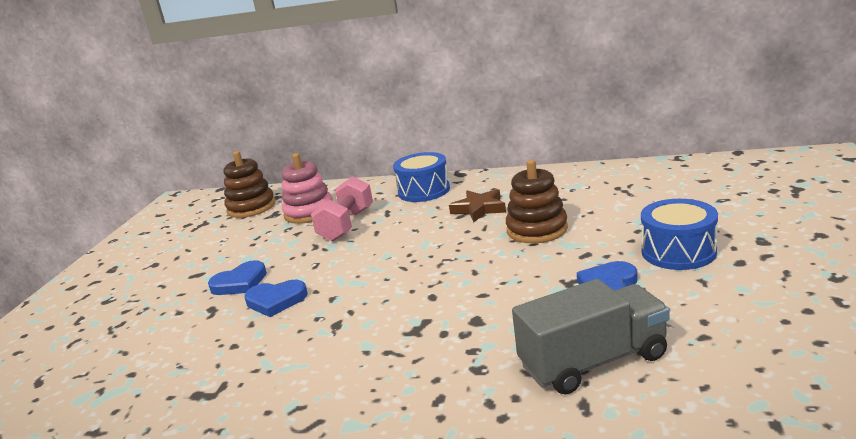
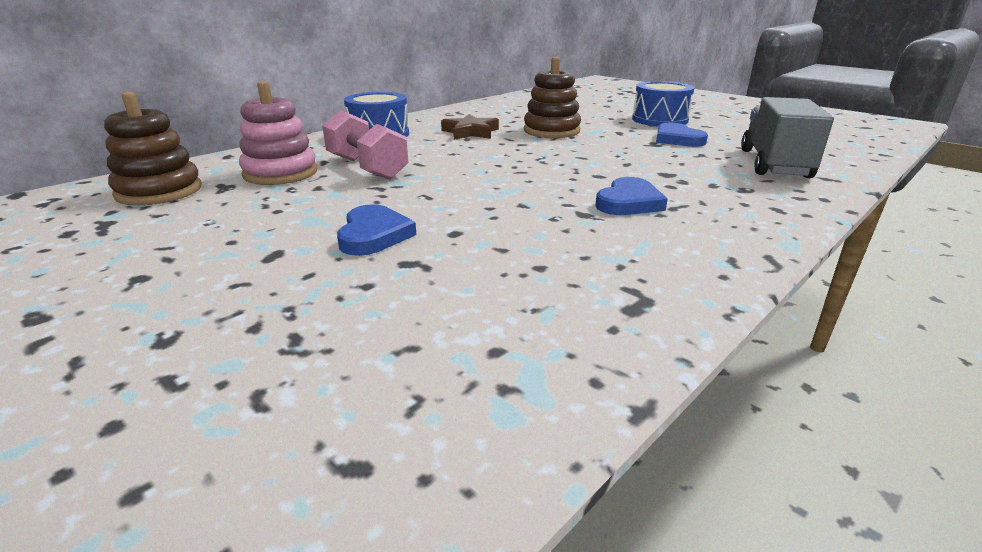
camera: 60 degrees left, 5 degrees up
(276, 301) = (471, 227): blue heart -> blue heart (629, 202)

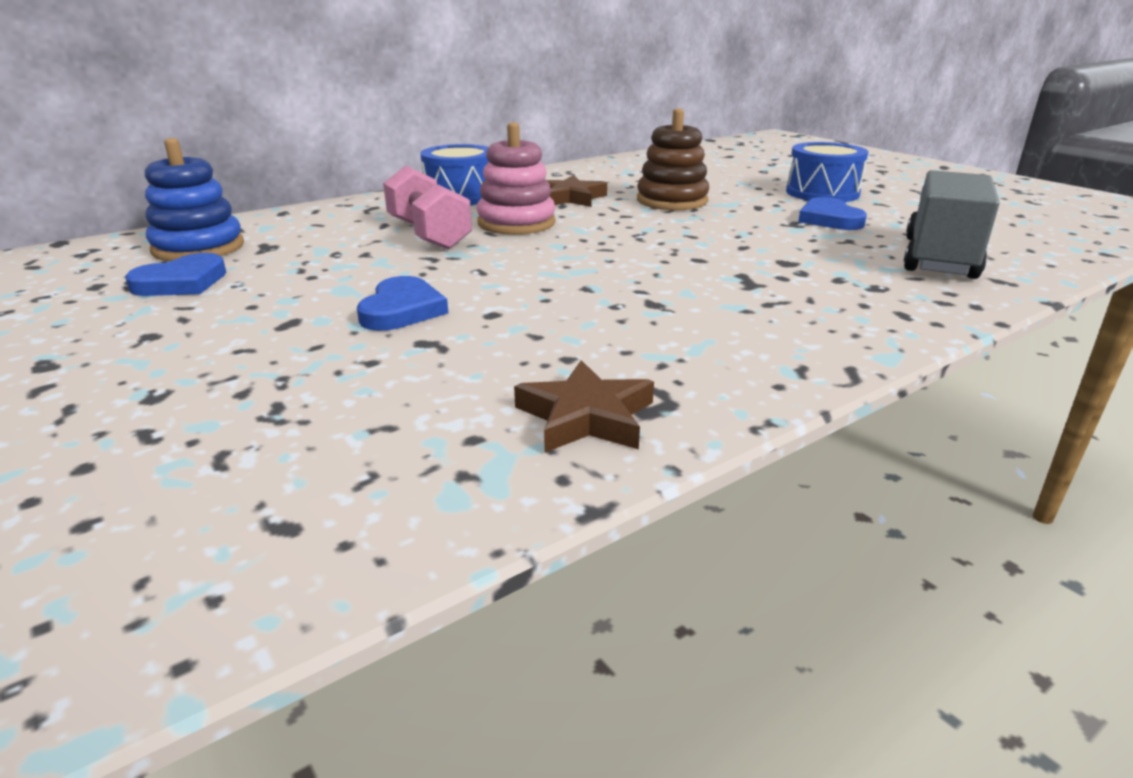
camera: 10 degrees right, 0 degrees up
(159, 191) = (198, 248): brown stacking toy -> blue stacking toy
(280, 173) = (331, 235): pink stacking toy -> pink stacking toy (516, 223)
(584, 319) = (586, 417): none -> brown star
(629, 202) = (716, 293): blue heart -> blue heart (181, 282)

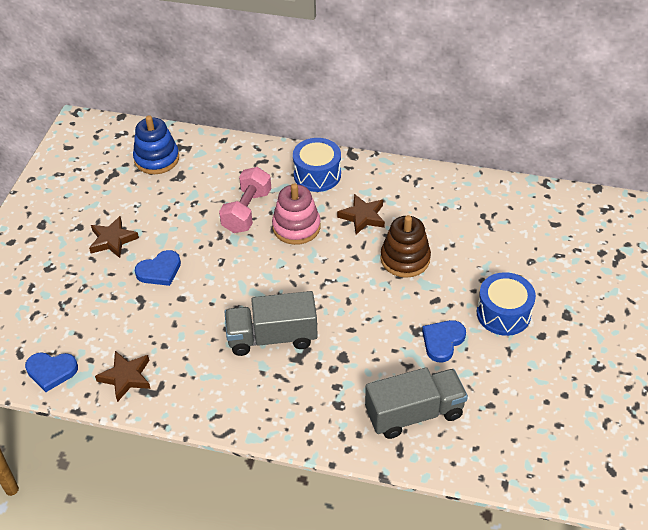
camera: 50 degrees right, 20 degrees up
(181, 282) = (123, 190): blue heart -> blue heart (51, 371)
(251, 321) = (112, 240): none -> brown star
(685, 285) = (272, 337): none -> grey truck

